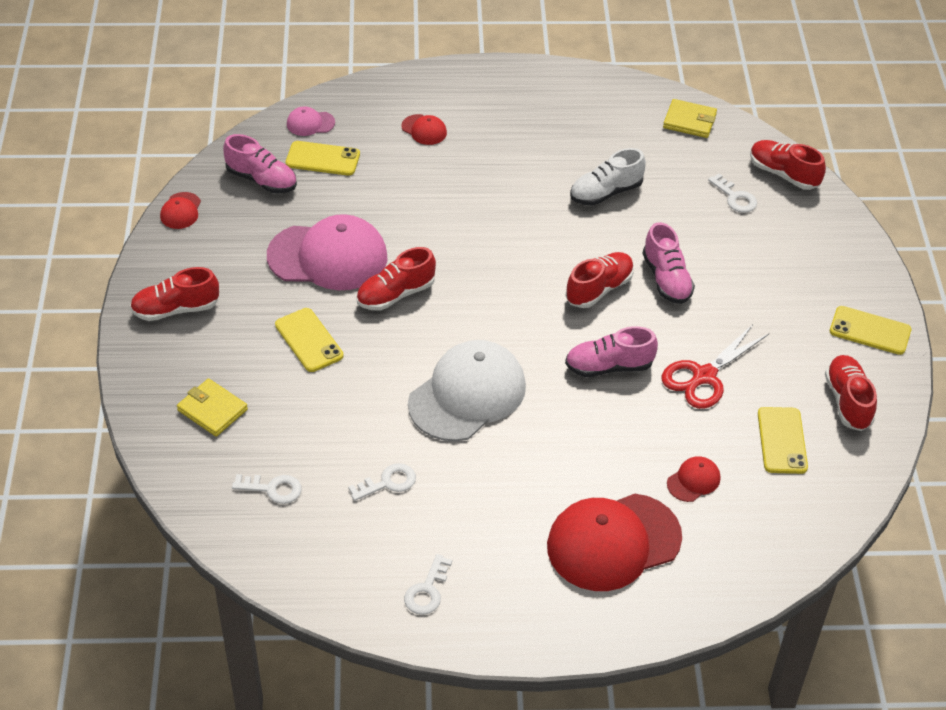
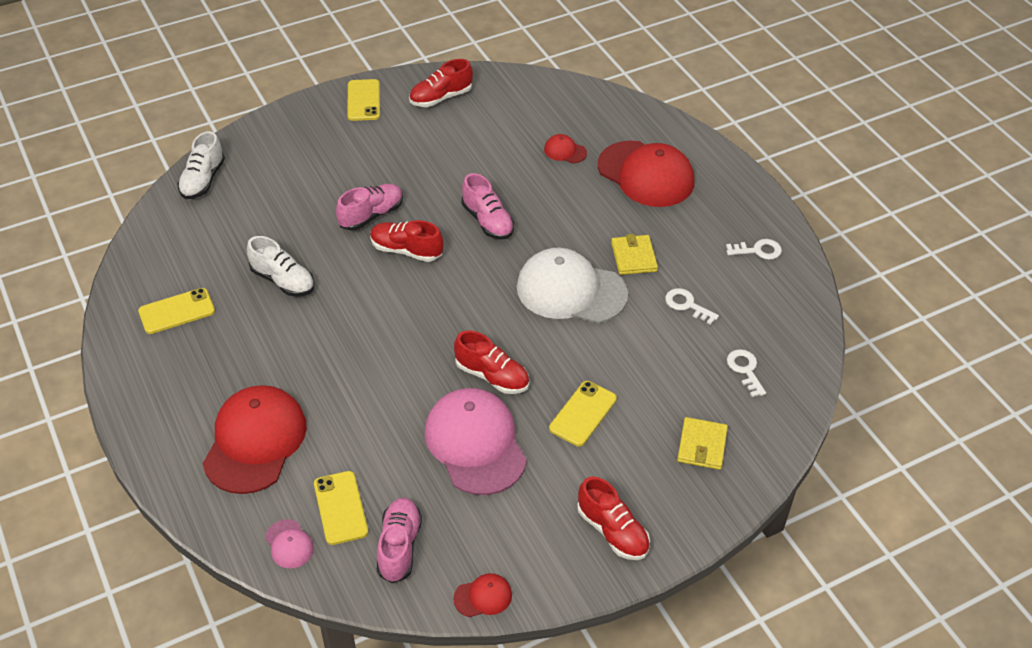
camera: 115 degrees left, 0 degrees up
(424, 130) = (255, 441): red cap -> red cap, size x2.31
(689, 121) = (154, 254): yellow wallet -> yellow wallet (634, 257)
(704, 376) = (463, 169): red scissors -> none
(735, 197) = (248, 201): white key -> none
(782, 440) = (499, 119): yellow phone -> yellow phone (176, 311)
(783, 174) = (203, 180): red shoe -> white shoe

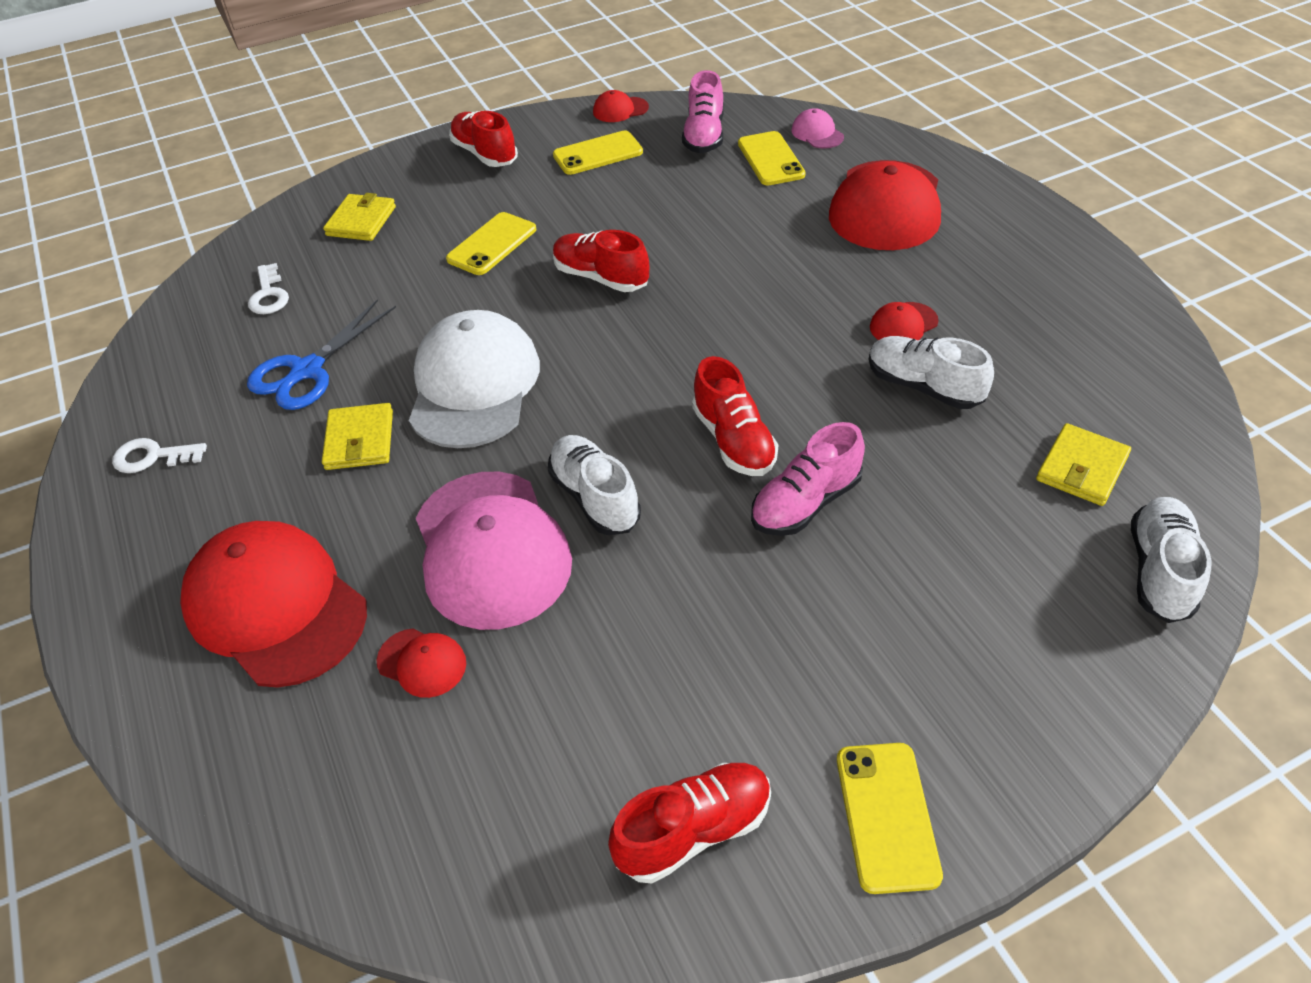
camera: 175 degrees left, 0 degrees up
(176, 311) = (1066, 339): yellow phone -> yellow phone (598, 154)
(213, 229) = (1081, 468): none -> yellow wallet
(280, 326) = (903, 324): none -> red cap
(406, 250) = (733, 440): red shoe -> red shoe turned 45 degrees clockwise
(475, 443) = (624, 213): pink cap -> pink cap (491, 549)
(487, 221) = (595, 497): pink shoe -> white shoe
(571, 291) = (474, 385): white cap -> white cap turned 105 degrees counterclockwise
(687, 305) = (307, 370): white key -> blue scissors

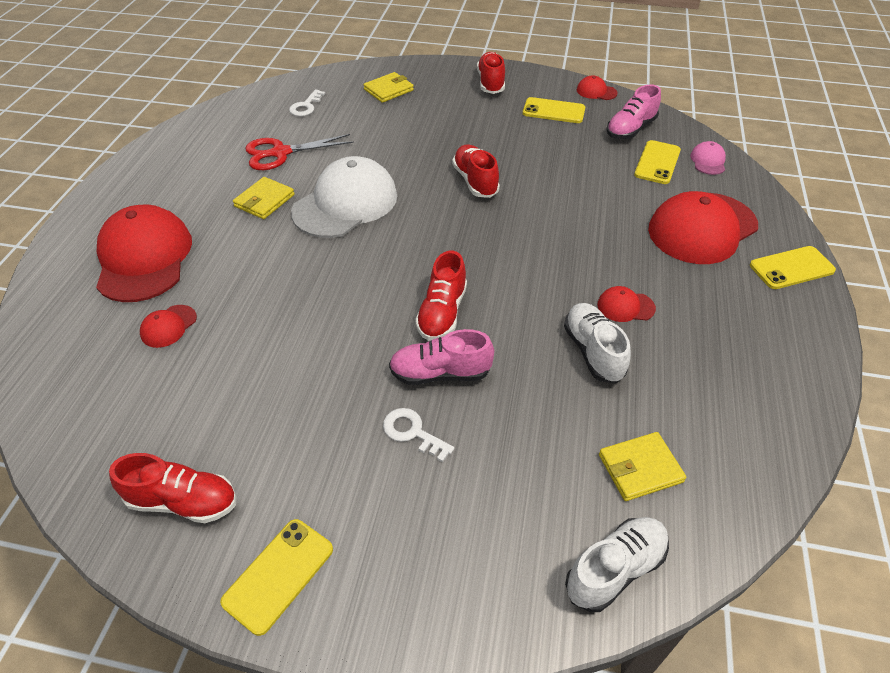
camera: 35 degrees right, 0 degrees up
(153, 457) = (176, 158): white key -> white key (412, 432)
(307, 370) = (281, 153): blue scissors -> red scissors
(422, 663) = (168, 326): red cap -> red cap turned 60 degrees clockwise
(491, 549) = (259, 292): pink cap -> none
(492, 244) = (438, 134): yellow phone -> yellow phone (791, 268)
(595, 497) = (336, 297): white shoe -> none

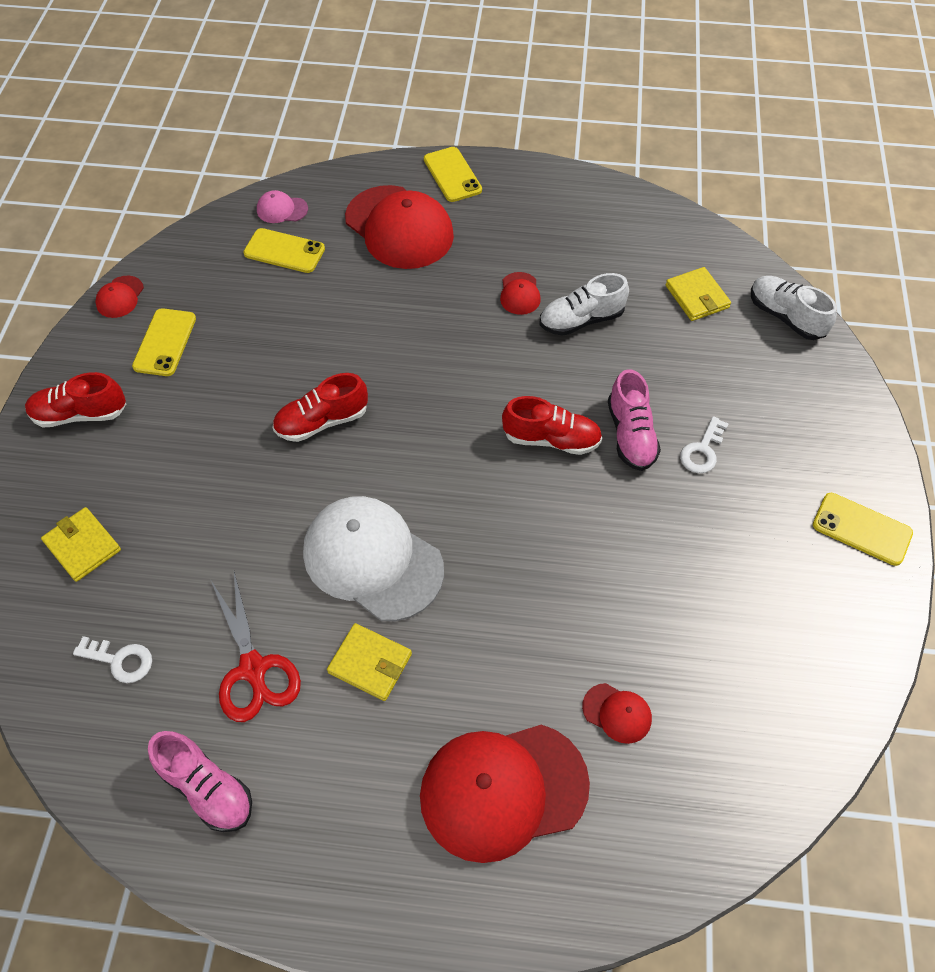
camera: 95 degrees left, 10 degrees up
(183, 501) = (823, 623): red shoe -> none
(630, 129) = (214, 269): pink shoe -> pink shoe (207, 788)

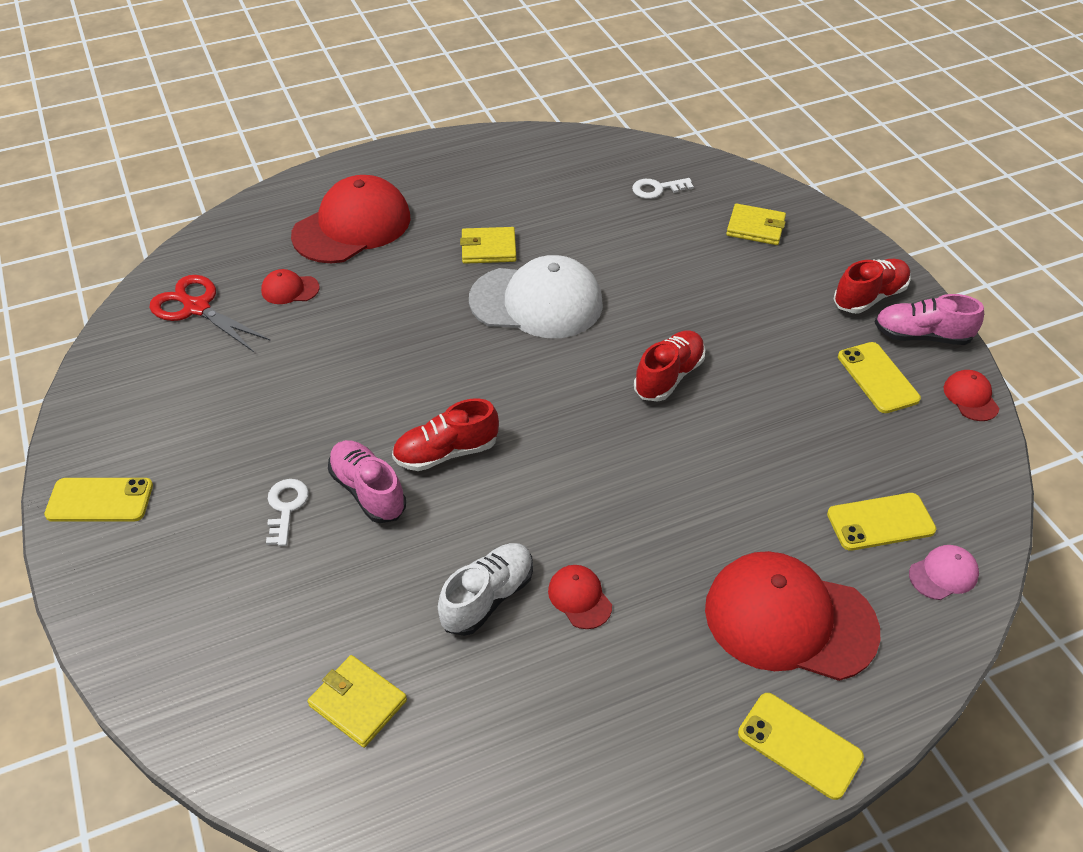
camera: 150 degrees right, 10 degrees down
(207, 788) = (541, 163): pink shoe -> pink shoe (921, 336)
(253, 668) = (566, 217): red scissors -> red scissors (197, 308)
(785, 317) = (228, 729): white shoe -> none

